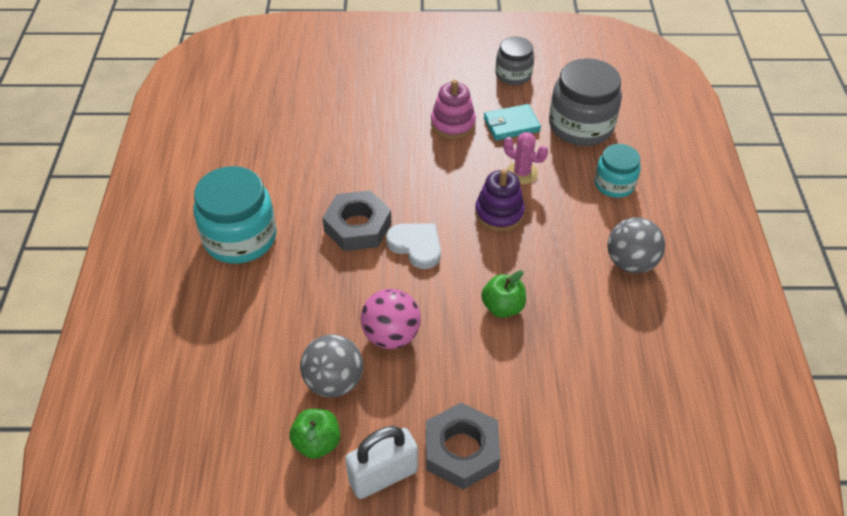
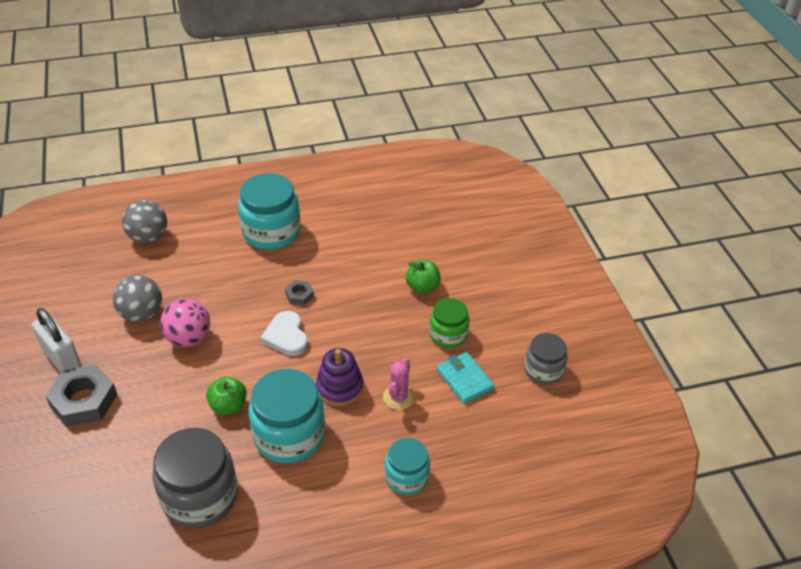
camera: 75 degrees right, 5 degrees down
(317, 443) = (89, 317): green apple -> green apple (422, 287)
(357, 226) = (299, 295): grey nut -> grey nut, size x0.49
(416, 246) = (286, 336): white heart -> white heart turned 135 degrees clockwise
(453, 124) = (448, 334): pink stacking toy -> green jar
(551, 261) = (289, 435): none -> turquoise jar
(581, 126) = (486, 438): grey jar -> grey jar (200, 496)
(630, 262) = (300, 501): grey ball -> grey ball (148, 237)

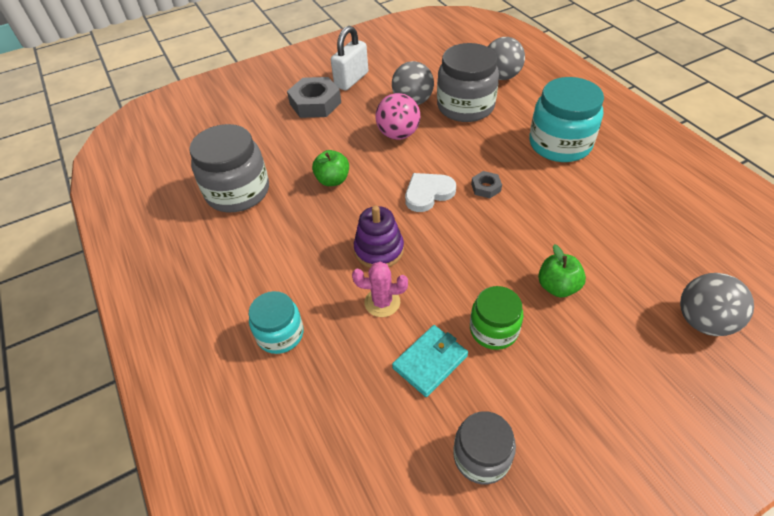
camera: 80 degrees right, 5 degrees up
(178, 276) = (465, 106): none -> grey jar
(289, 435) = (311, 228): turquoise jar -> none
(475, 228) = (703, 321): none -> grey ball

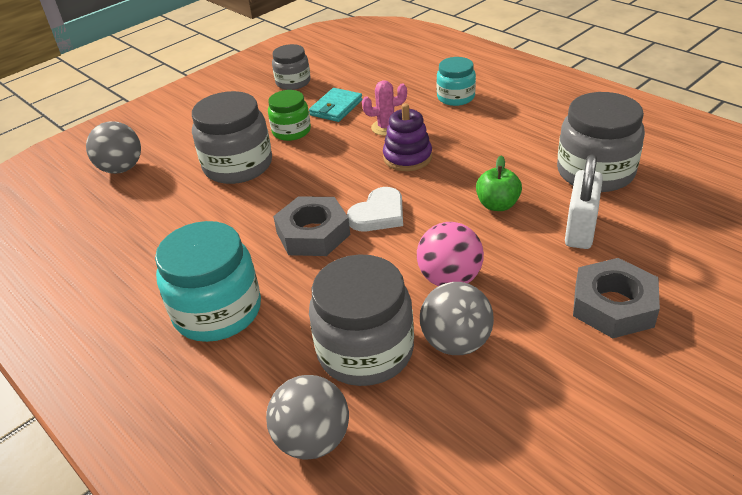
camera: 165 degrees right, 10 degrees down
(351, 80) = (592, 369): white padlock -> white padlock (580, 229)
(486, 187) = (313, 234): grey nut -> grey nut, size x2.02
(557, 287) = (238, 166): green apple -> grey jar

